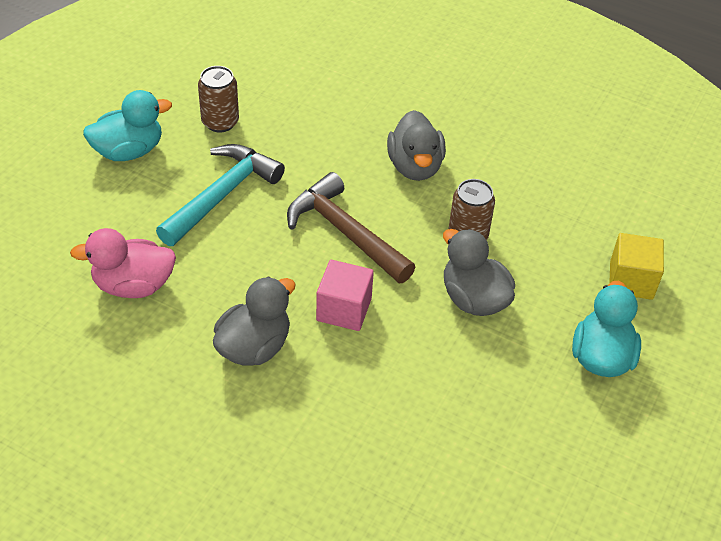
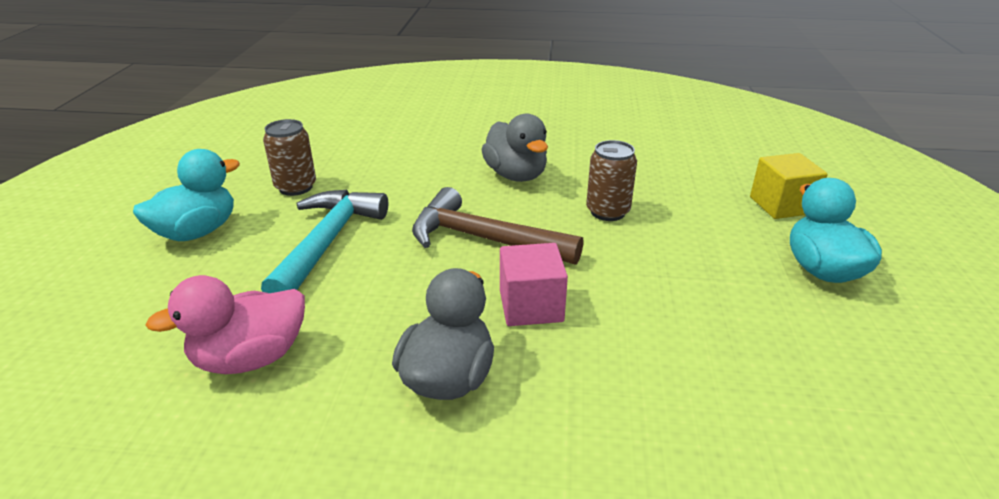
camera: 20 degrees left, 15 degrees down
(473, 299) = (658, 258): grey duck -> none

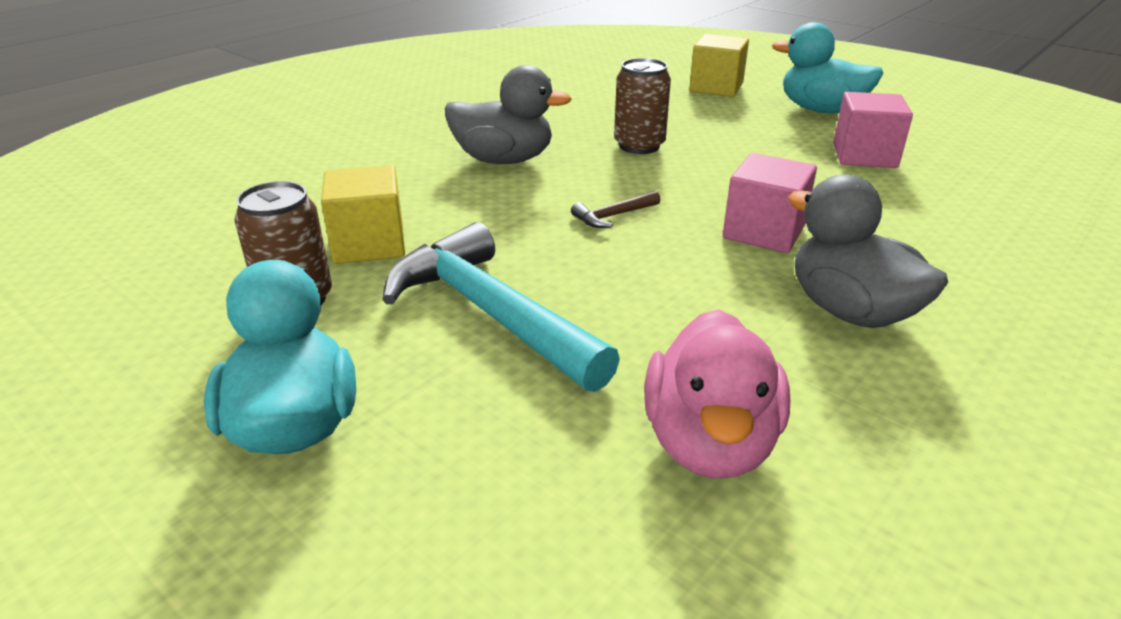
camera: 55 degrees left, 0 degrees up
(366, 181) = (369, 244): none -> yellow cube
(484, 239) = (613, 216): brown hammer -> brown hammer, size x0.41
(749, 320) = (864, 155): none -> pink cube

